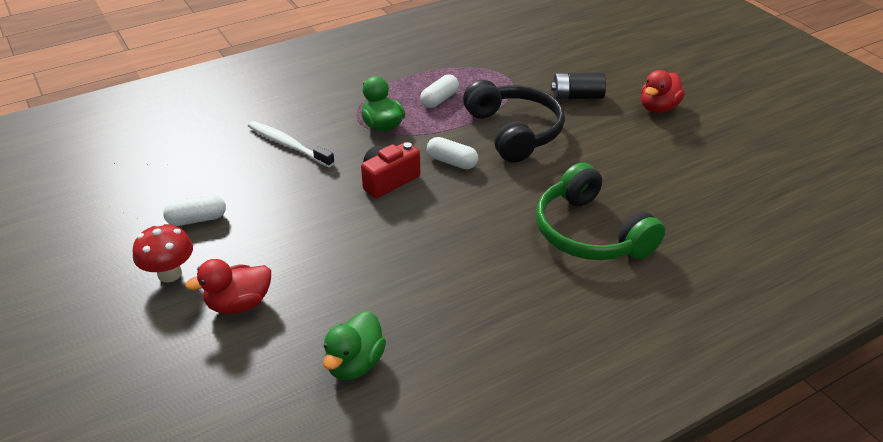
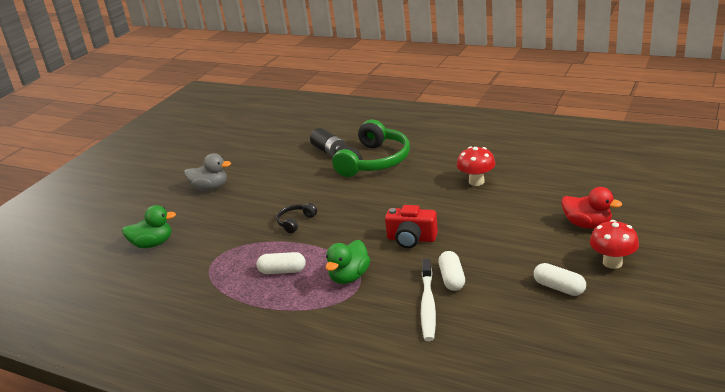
camera: 120 degrees left, 10 degrees down
(354, 364) = (560, 174): green duck -> green duck (153, 244)
(434, 282) = (476, 181): none -> red mushroom
(452, 162) = (360, 227): white capsule -> white capsule (452, 279)
(514, 131) = (295, 222): black headphones -> black headphones, size x0.46
(577, 97) = (221, 219): black battery -> black battery (329, 151)
(658, 108) = (210, 188): red duck -> grey duck

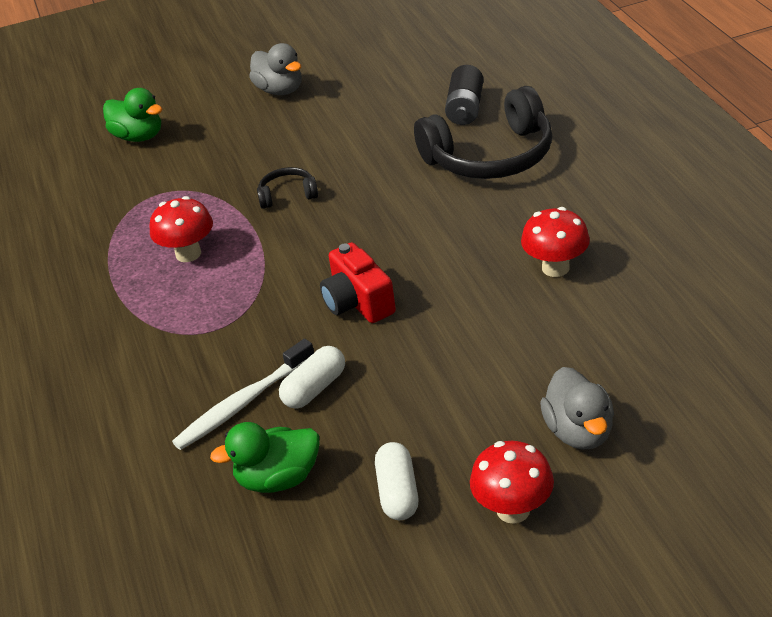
camera: 45 degrees right, 10 degrees up
(282, 271) = (188, 254): white capsule -> red mushroom
(349, 277) = (230, 308): green duck -> green duck (278, 479)
(374, 161) = (490, 156): green headphones -> black headphones
(587, 224) = (579, 432): red duck -> grey duck

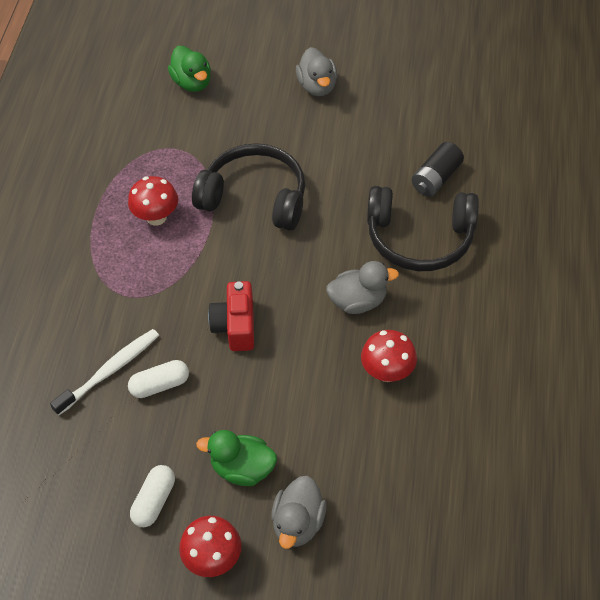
camera: 25 degrees right, 15 degrees up
(243, 403) = (109, 371): white toothbrush -> white toothbrush turned 150 degrees clockwise
(278, 479) = (92, 446): green duck -> green duck (242, 468)
(288, 195) = (255, 197): black headphones -> black headphones, size x2.20
(473, 228) = (358, 301): none -> grey duck

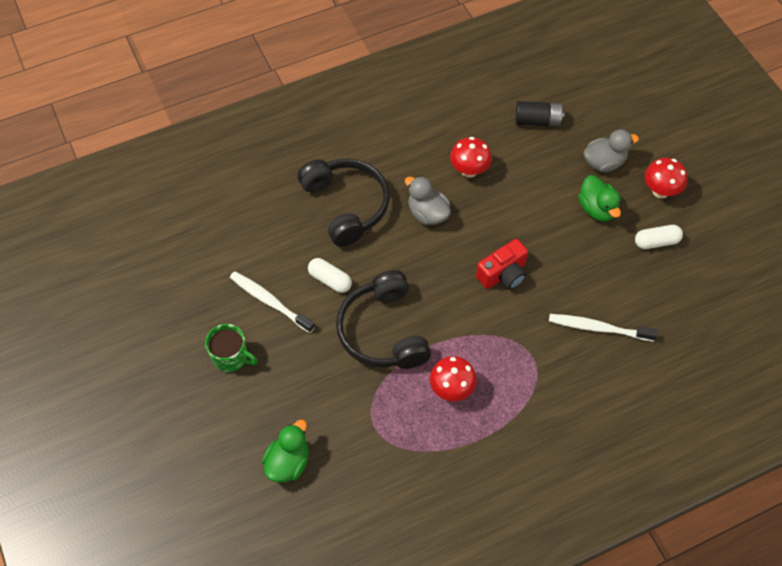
camera: 125 degrees left, 5 degrees up
(160, 385) = (582, 290): white capsule -> white capsule (330, 280)
(317, 86) = (231, 357): grey duck -> green mug
(352, 133) = (270, 302): none -> white toothbrush
(436, 178) = (281, 222): black battery -> black battery (537, 121)

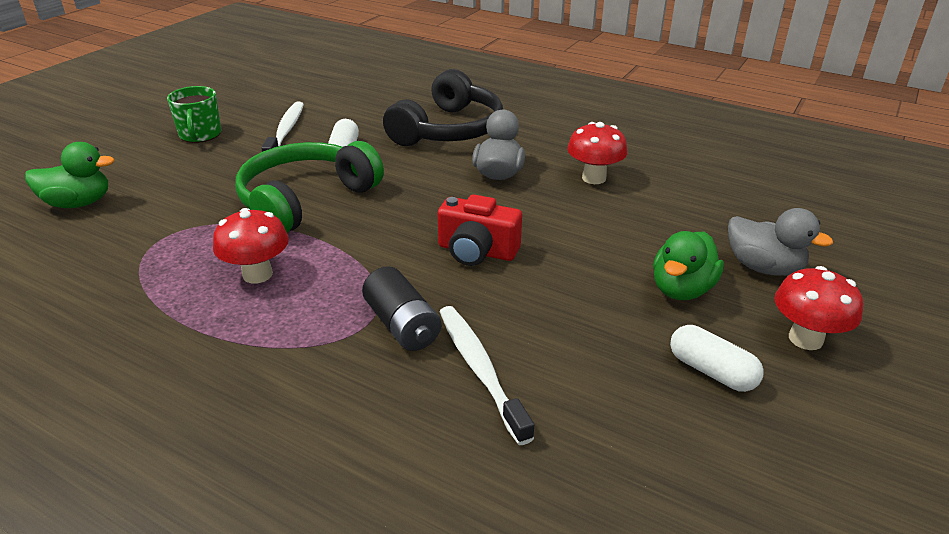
camera: 55 degrees right, 25 degrees down
(383, 331) = (305, 200): black headphones -> green headphones
(537, 121) = (735, 196): black battery -> black battery (402, 325)

